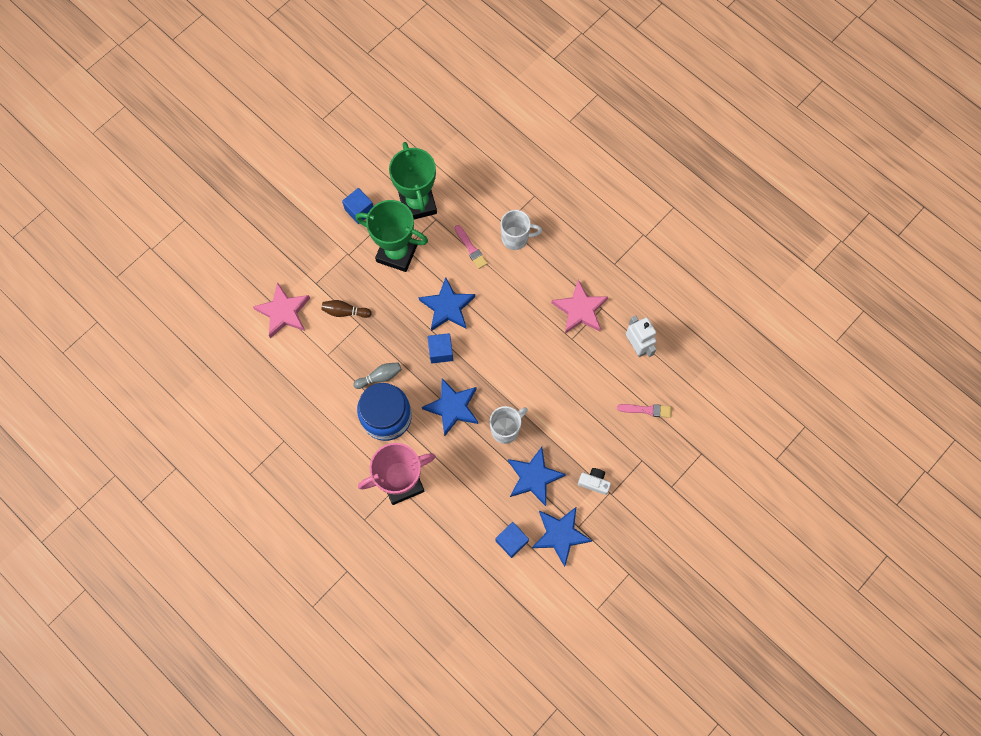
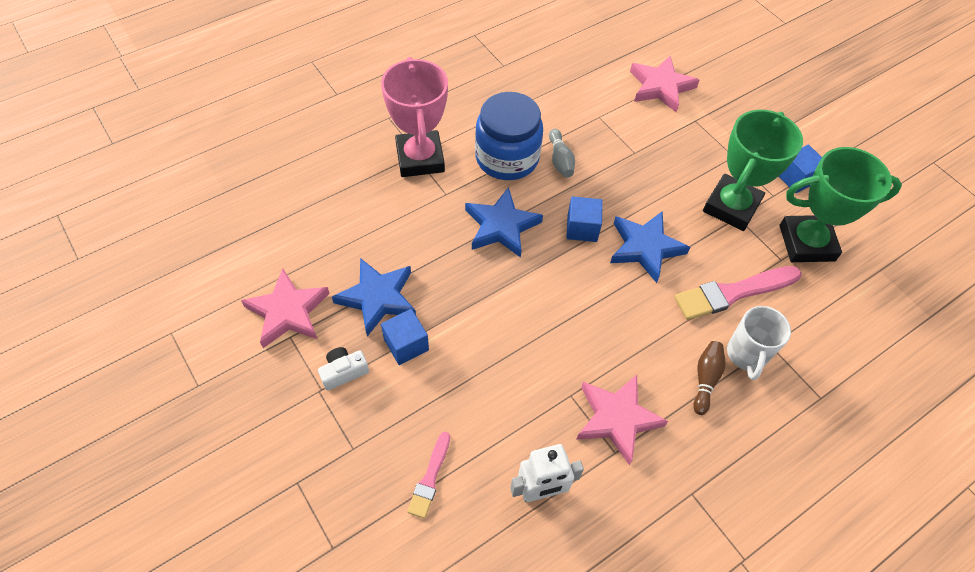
camera: 100 degrees right, 15 degrees down
(345, 312) = (653, 141): brown bowling pin -> brown bowling pin (705, 379)
(471, 248) = (733, 293): pink brush -> pink brush, size x1.77
(506, 429) = (454, 279): white mug -> none
(511, 541) = (303, 254): blue cube -> blue cube (406, 344)
(560, 535) = (288, 312): blue star -> pink star
(594, 482) = (344, 372): white camera -> white camera turned 150 degrees counterclockwise

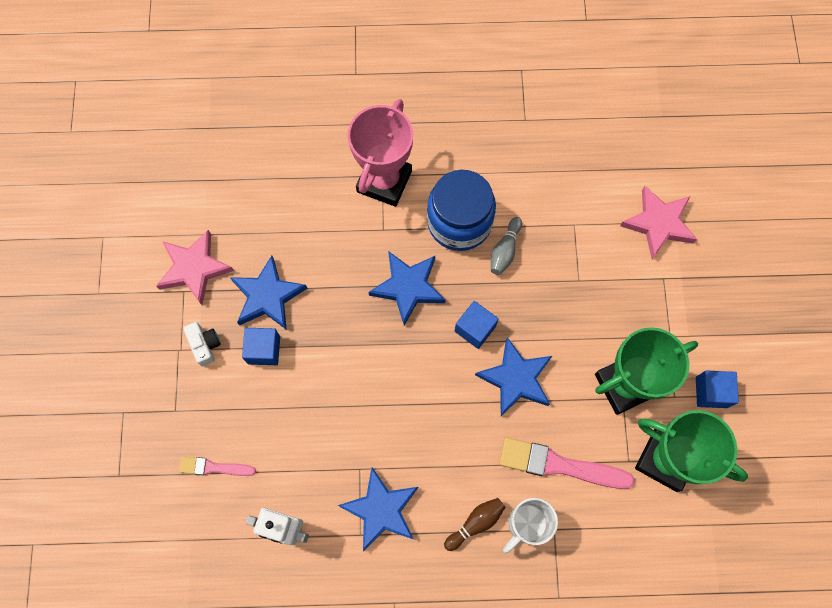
camera: 35 degrees right, 15 degrees up
(344, 372) = (205, 345): white camera -> white camera turned 60 degrees clockwise
(430, 478) = (214, 467): pink brush -> pink brush turned 45 degrees clockwise
(617, 419) = (381, 510): pink star -> blue star

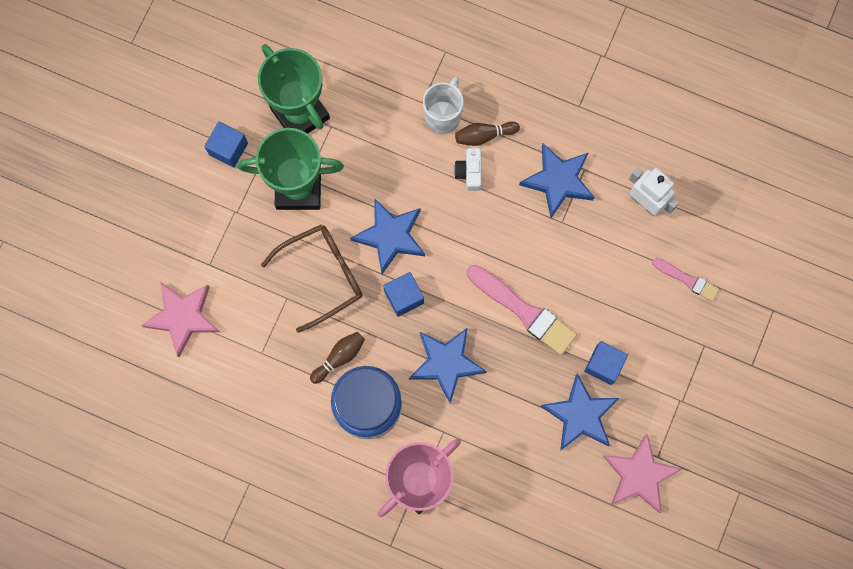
camera: 155 degrees left, 5 degrees up
(205, 345) = (656, 394): white camera -> white camera (469, 172)
(505, 250) = (339, 357): grey bowling pin -> brown bowling pin
(526, 524) = (443, 116): white mug -> white mug turned 45 degrees counterclockwise
(558, 314) = (322, 275): none -> brown glasses
(559, 465) = (391, 149): pink brush -> pink brush (524, 311)

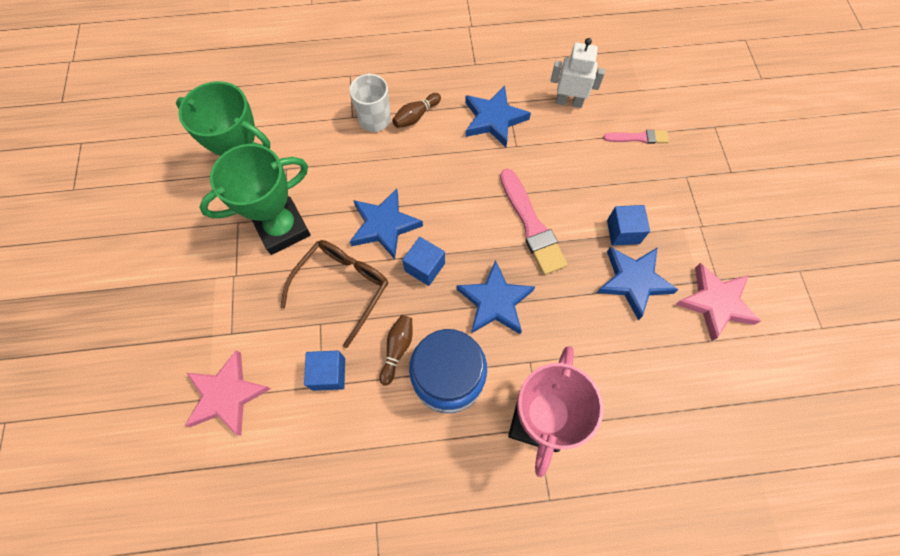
camera: 30 degrees left, 10 degrees down
(228, 149) = (202, 228): blue cube -> blue cube (328, 374)
(469, 172) = (420, 146): white camera -> none
(524, 311) = (531, 225): pink brush -> pink brush turned 60 degrees clockwise

